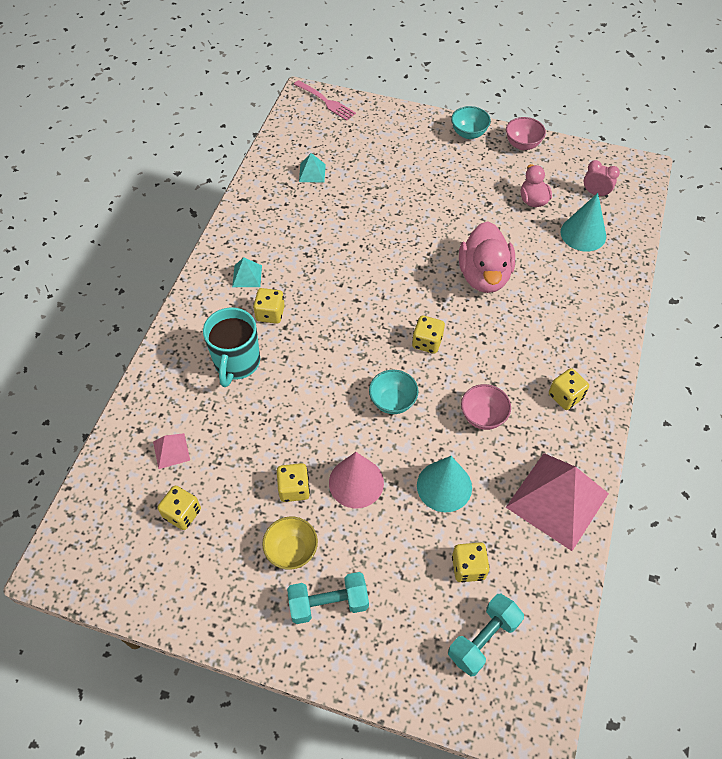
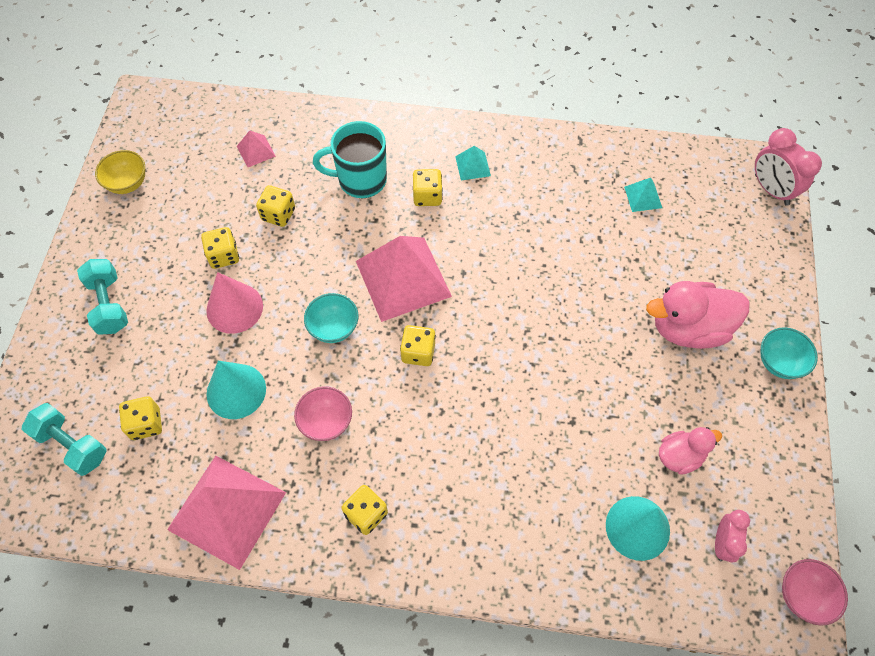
camera: 80 degrees right, 5 degrees up
(182, 513) = (193, 174): yellow dice -> yellow dice (278, 214)
(291, 551) = (160, 266): yellow bowl -> yellow bowl (128, 183)
(326, 101) = (771, 190): pink fork -> pink clock
(352, 343) = (403, 278): none -> pink pyramid
(484, 276) = (531, 405): pink duck -> pink duck (688, 328)
(522, 144) = (784, 435): pink bowl -> pink bowl (803, 596)

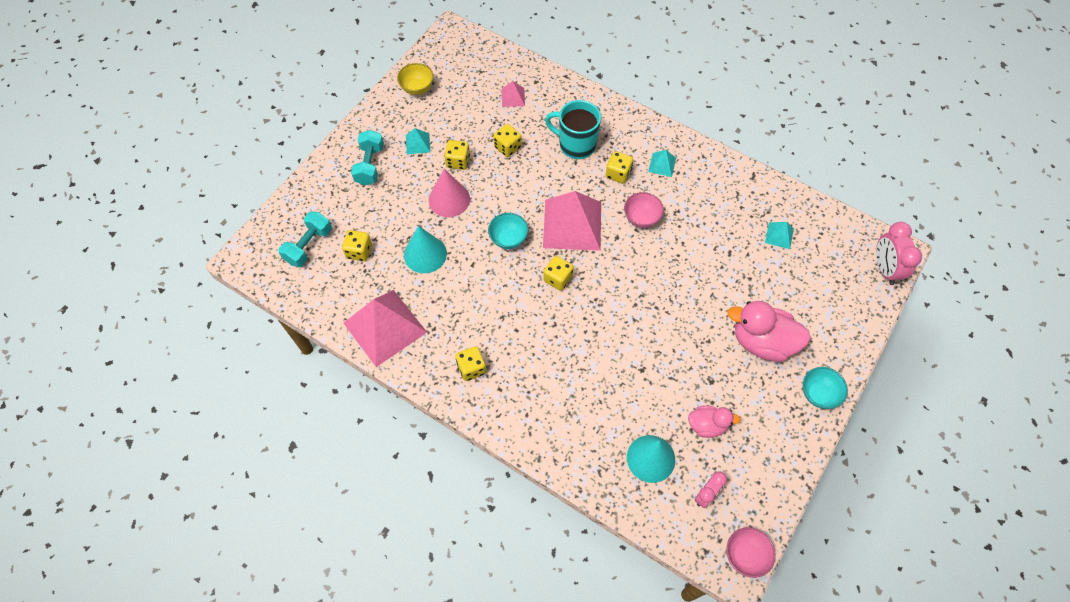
camera: 25 degrees right, 0 degrees up
(72, 445) = (309, 246): turquoise dumbbell -> turquoise dumbbell turned 60 degrees clockwise
(160, 253) = (418, 143): none -> turquoise pyramid
(326, 422) = (474, 299): pink bowl -> pink bowl (641, 218)

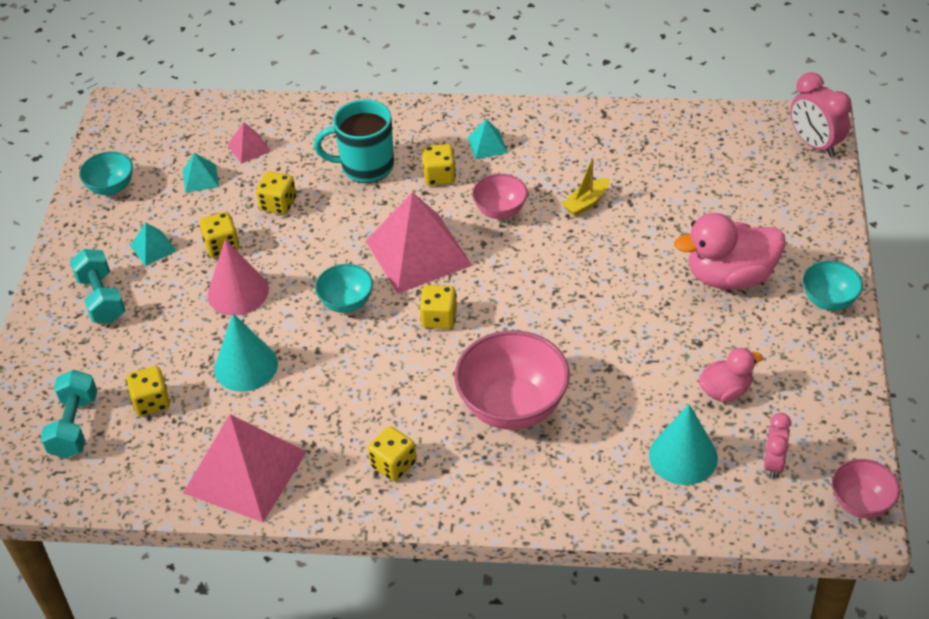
camera: 25 degrees left, 15 degrees down
(417, 88) = (111, 187): yellow bowl -> turquoise bowl
(566, 365) = (513, 406): none -> pink bowl
(700, 239) = (586, 203): none -> yellow boat
(779, 235) = (675, 161): turquoise pyramid -> turquoise pyramid (200, 178)

